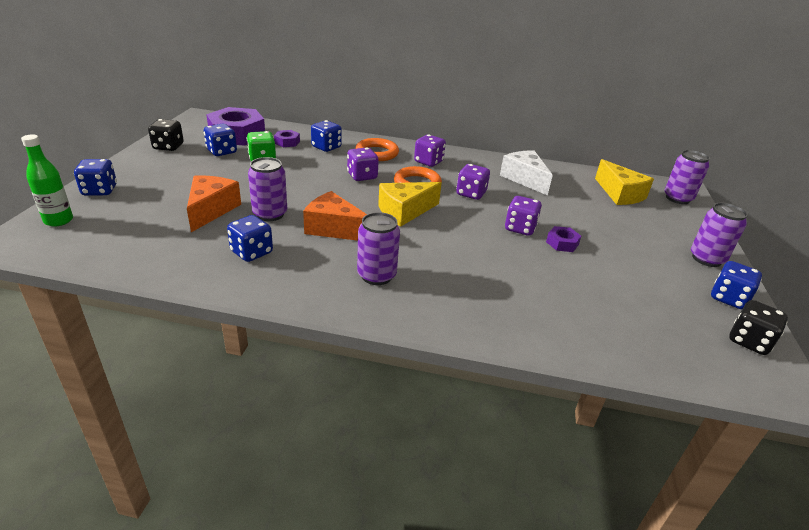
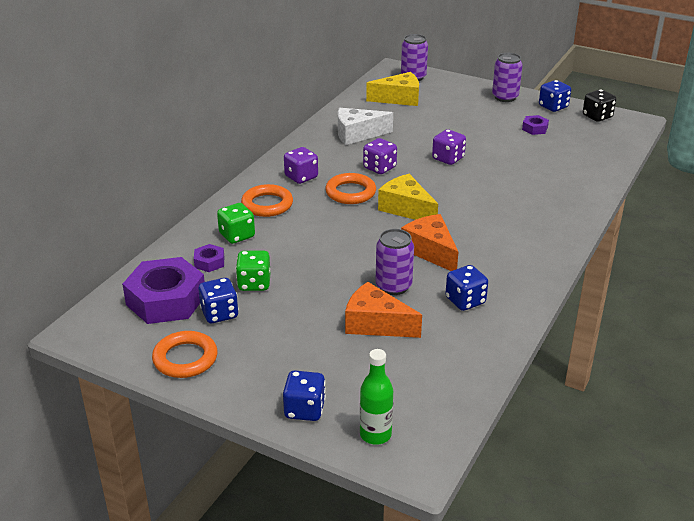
camera: 70 degrees left, 0 degrees up
(168, 147) = (185, 358): black dice -> orange ring
(326, 147) = (237, 235): blue dice -> green dice
(334, 229) = (430, 251): orange cheese -> orange cheese turned 105 degrees clockwise
(362, 176) = (323, 222): purple dice -> none
(376, 275) = (511, 239): purple can -> none
(405, 211) = (406, 209): yellow cheese -> yellow cheese turned 150 degrees clockwise
(562, 243) = (474, 146): purple nut -> purple nut (535, 128)

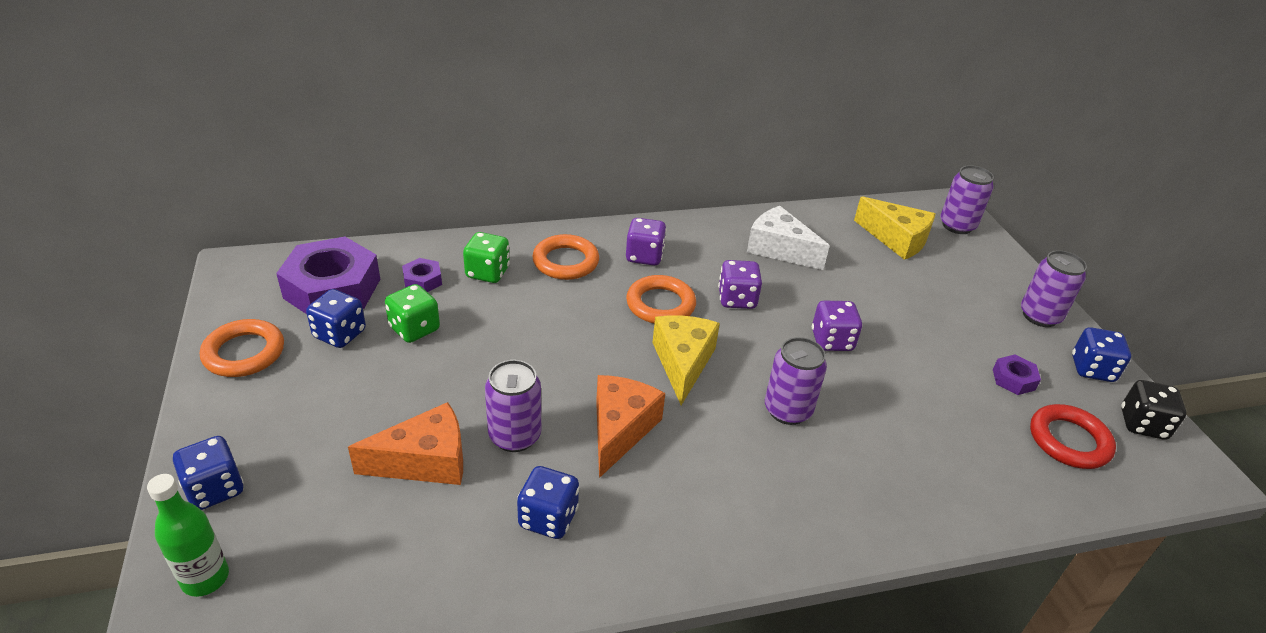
camera: 45 degrees right, 5 degrees up
(375, 324) = (425, 461): orange cheese -> orange cheese turned 90 degrees clockwise
(478, 196) = (787, 410): none -> purple can
(585, 138) = (1069, 441): none -> red ring

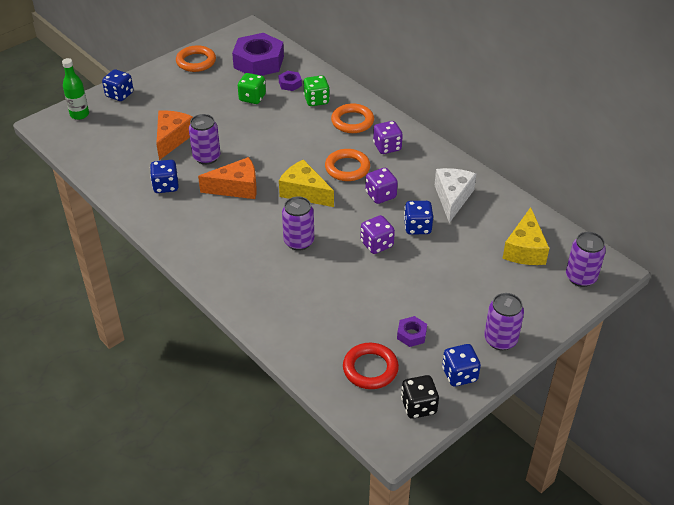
camera: 65 degrees right, 5 degrees up
(340, 334) = (229, 79): blue dice -> blue dice (417, 227)
(425, 461) = (172, 139): orange cheese -> orange cheese turned 120 degrees counterclockwise
(682, 363) = (304, 192): yellow cheese -> yellow cheese turned 120 degrees counterclockwise

